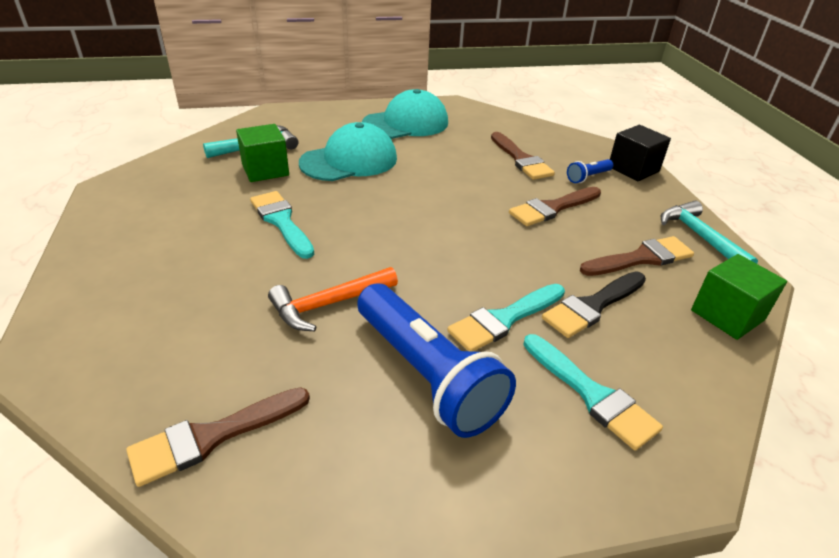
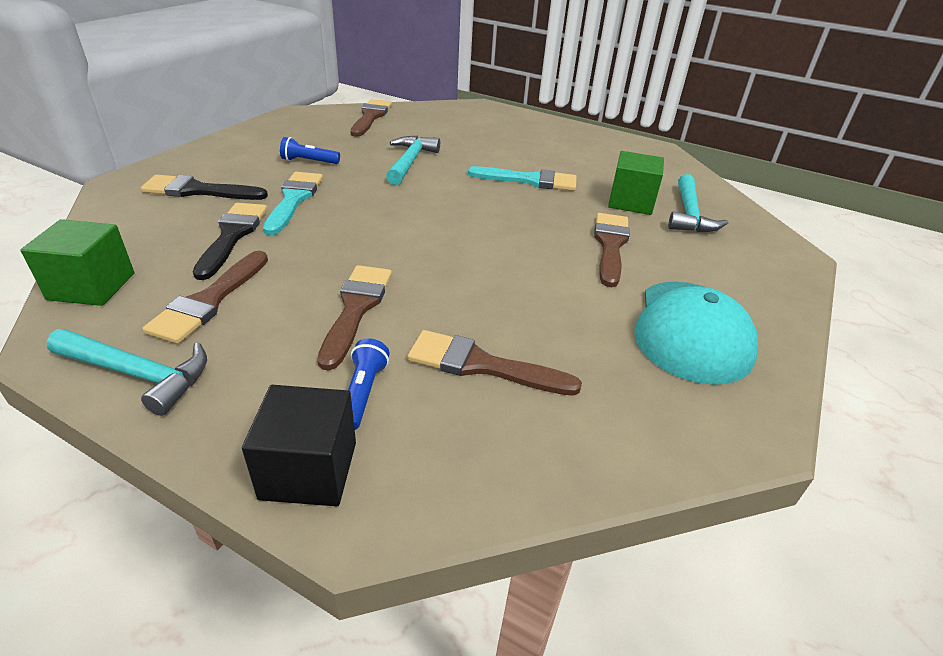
camera: 130 degrees right, 0 degrees up
(329, 304) = (410, 162): orange hammer -> turquoise hammer
(349, 160) = (610, 245): turquoise cap -> brown brush
(426, 374) = (309, 161): blue flashlight -> blue flashlight, size x0.43
(592, 394) = (198, 191): turquoise brush -> black brush

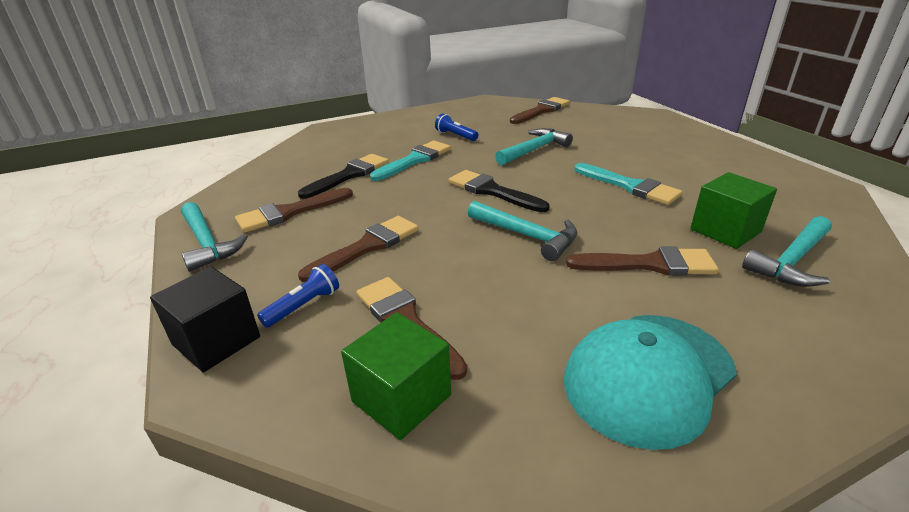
camera: 40 degrees right, 5 degrees down
(92, 286) = (244, 185): green cube -> green cube (401, 398)
(198, 191) = (363, 142): black brush -> black brush (492, 191)
(495, 250) = (526, 236): none -> turquoise hammer
(610, 245) = (649, 264): brown brush -> brown brush turned 45 degrees clockwise

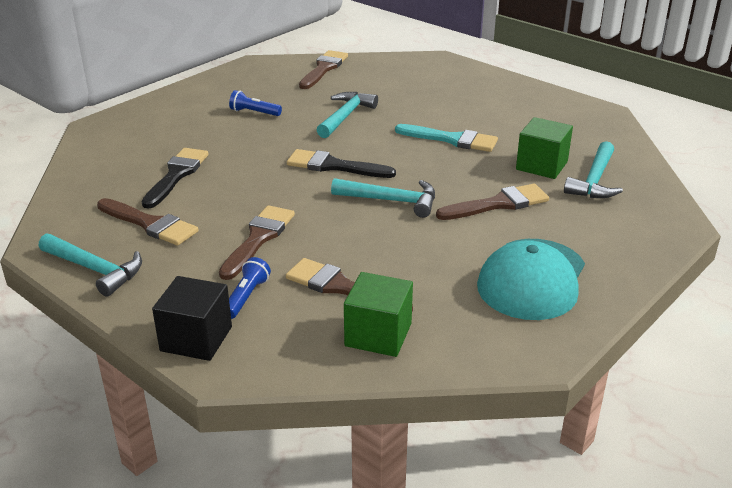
camera: 25 degrees left, 0 degrees up
(289, 212) = (150, 224): brown brush -> brown brush turned 90 degrees counterclockwise
(414, 160) = (232, 147): turquoise brush -> none

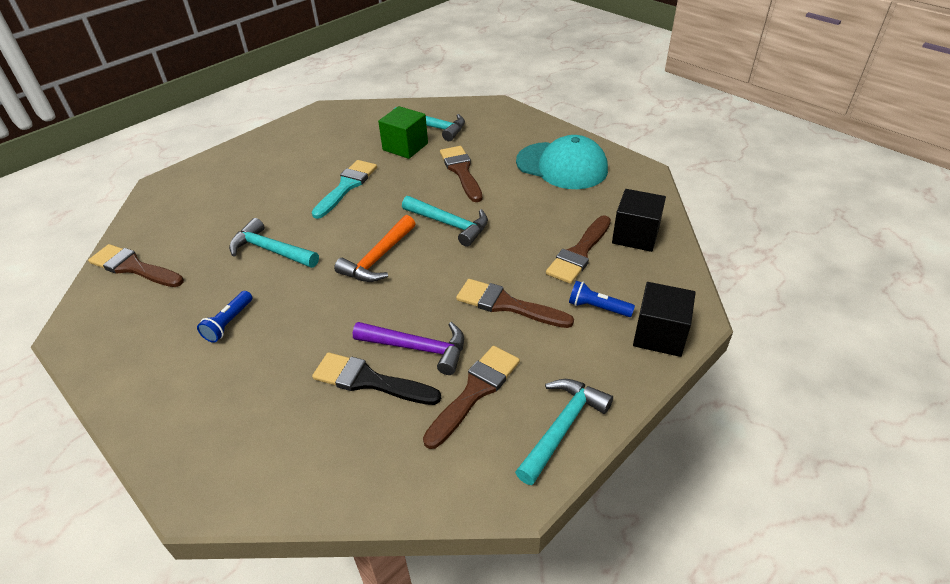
camera: 85 degrees left, 10 degrees up
(208, 194) = (417, 348): none -> purple hammer
(334, 166) = (378, 258): black brush -> orange hammer
(378, 335) = (635, 235): green cube -> black cube
(391, 201) = (449, 224): turquoise hammer -> turquoise hammer turned 105 degrees clockwise

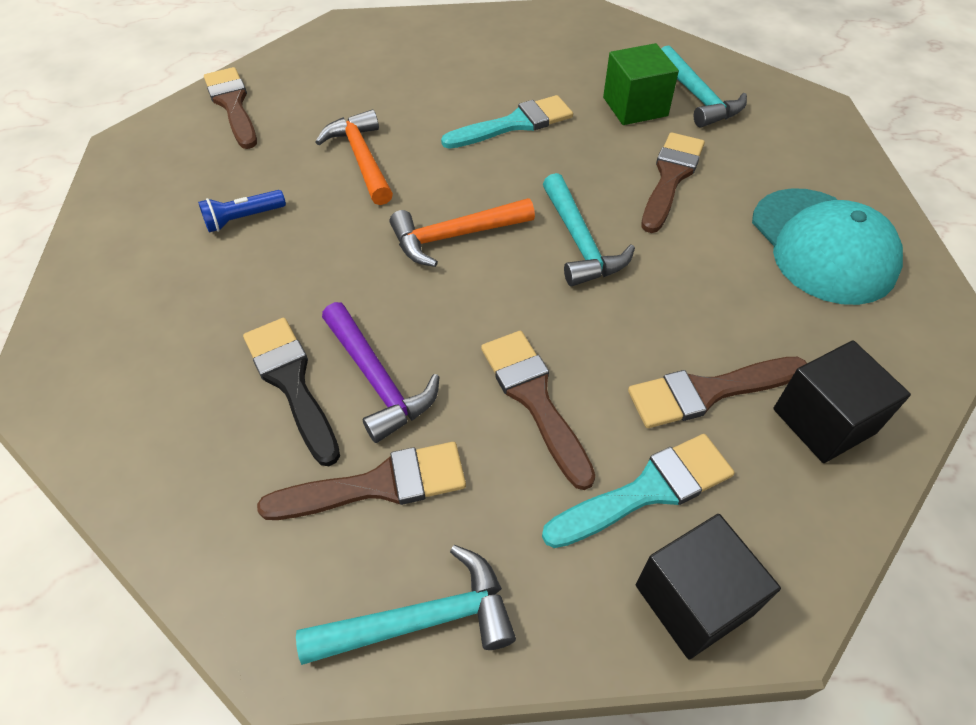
camera: 40 degrees right, 10 degrees up
(271, 250) = (362, 159): turquoise hammer -> orange hammer
(598, 308) = (647, 490): blue flashlight -> turquoise brush

